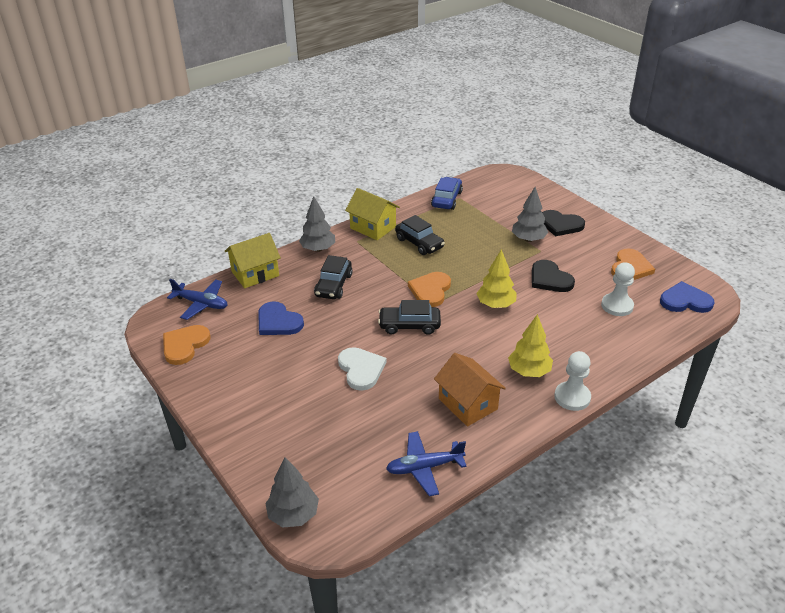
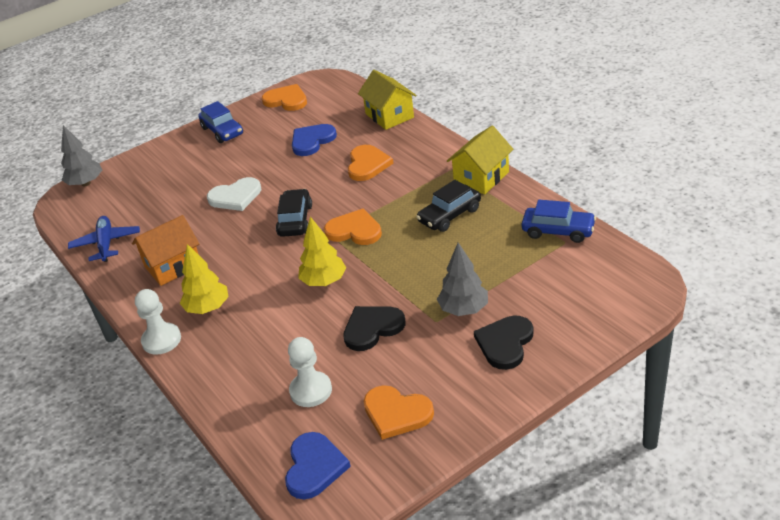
camera: 95 degrees right, 0 degrees up
(201, 304) = (343, 96): blue plane -> none
(226, 393) = (222, 131): none -> blue car
(318, 249) = (434, 146): grey tree -> none
(333, 285) = (367, 165): black car -> orange heart

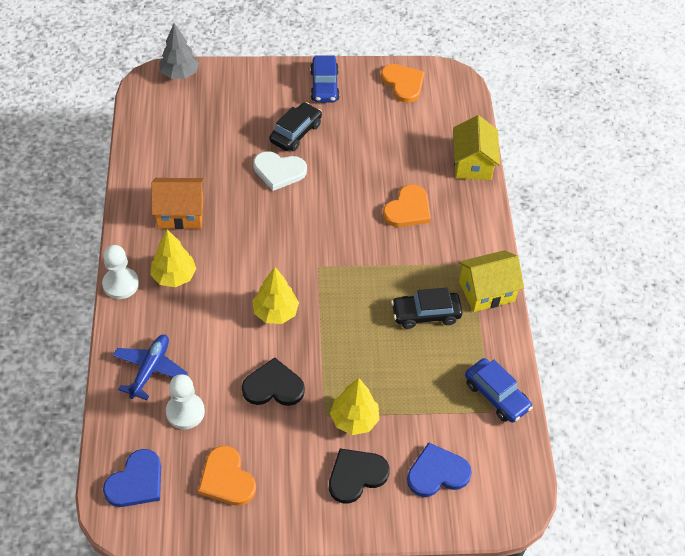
camera: 25 degrees right, 15 degrees up
(106, 244) = (150, 154): blue plane -> blue plane (150, 369)
(295, 220) = (304, 231): black car -> black car (295, 133)
(312, 141) = (385, 149): blue heart -> blue heart (437, 473)
(354, 230) = (339, 276): orange heart -> none
(464, 309) = (354, 419): grey tree -> yellow tree

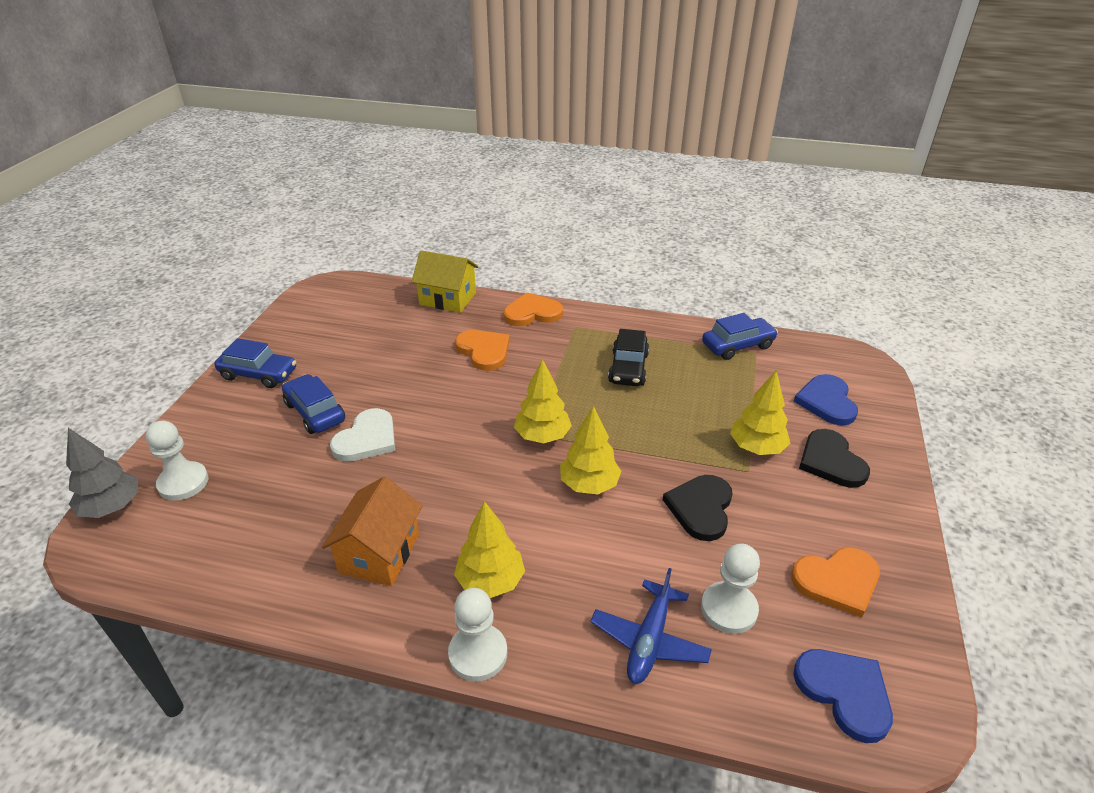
camera: 70 degrees left, 15 degrees down
(150, 369) = (649, 640): blue plane -> blue plane turned 105 degrees counterclockwise
(208, 96) = (183, 483): none -> white pawn
(295, 133) = (315, 412): black car -> blue car
(317, 273) = (542, 436): none -> yellow tree
(403, 83) = (306, 318): orange heart -> orange heart (532, 313)
(486, 291) = (612, 325): yellow house -> none

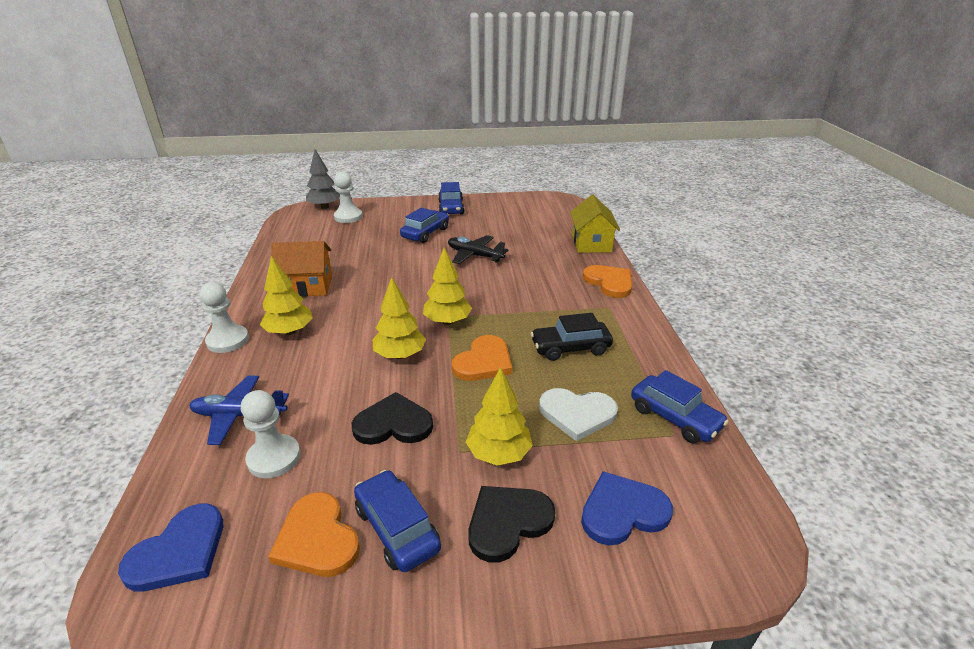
camera: 70 degrees right, 5 degrees down
(367, 439) = (409, 255): white heart -> white heart (577, 414)
(410, 384) = (474, 255): none -> black plane
(484, 351) = (536, 273): orange heart -> orange heart (484, 362)
(831, 527) = (397, 528): none -> blue car

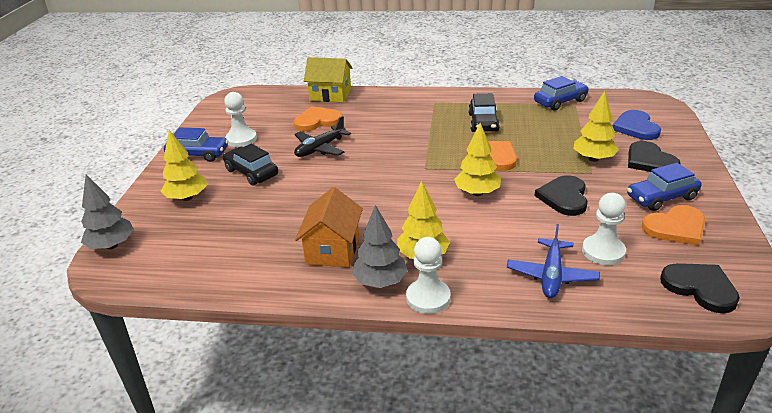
camera: 75 degrees left, 0 degrees up
(179, 552) = (700, 288): blue heart -> black heart
(257, 314) = (380, 282): none -> grey tree
(348, 217) = (163, 225): white pawn -> white pawn (241, 139)
(425, 233) = (251, 172): blue car -> black car
(447, 321) = (432, 168): yellow tree -> yellow tree (187, 198)
(577, 414) = (555, 129): white heart -> none
(609, 282) = (399, 97): orange heart -> orange heart (317, 121)

